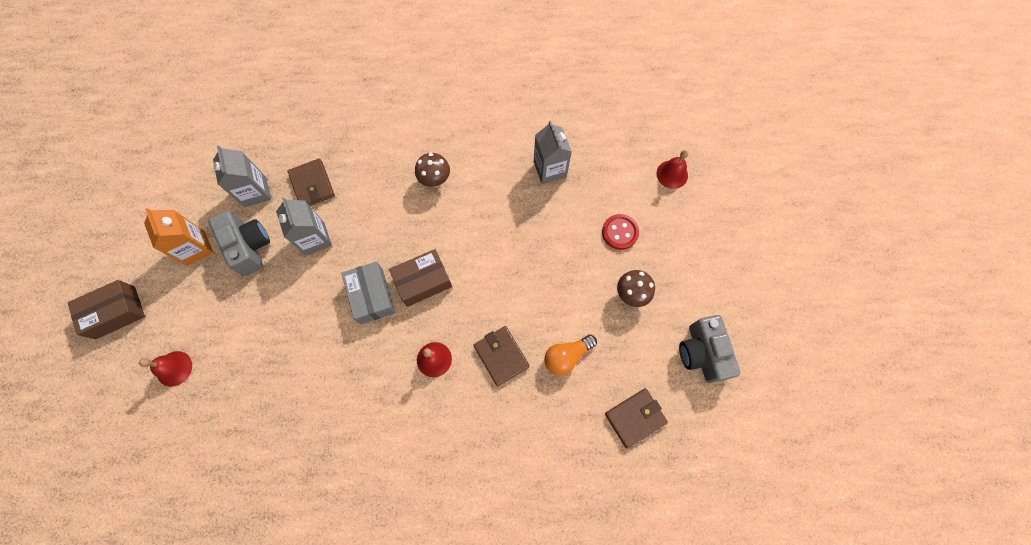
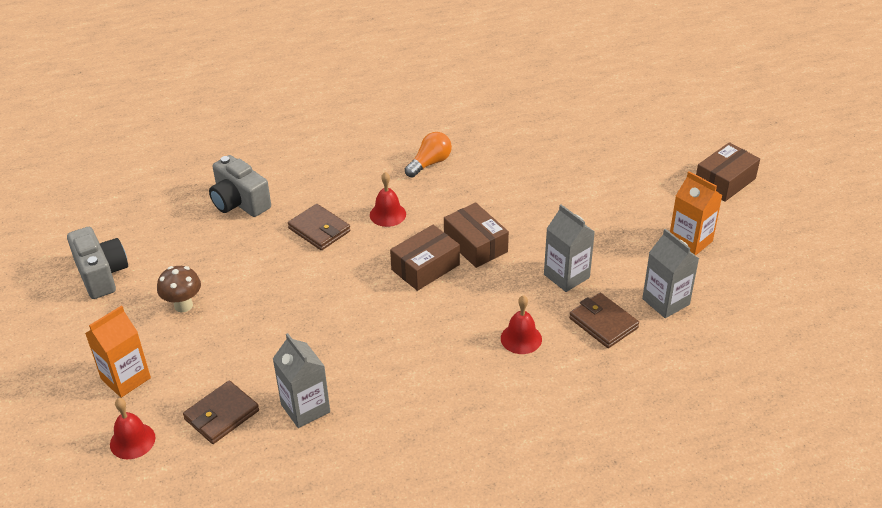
camera: 165 degrees right, 30 degrees down
(174, 368) = (635, 160): red bell -> red bell (521, 338)
(249, 247) = (634, 254): grey camera -> grey camera (239, 202)
(371, 296) = (475, 244): grey box -> brown box
(435, 180) = (453, 361): brown mushroom -> none
(567, 356) = (250, 243): orange light bulb -> orange light bulb (430, 163)
(620, 232) = (201, 360): red button -> none
(635, 418) = (173, 216): brown wallet -> brown wallet (221, 415)
(678, 230) = (126, 378): none -> orange carton

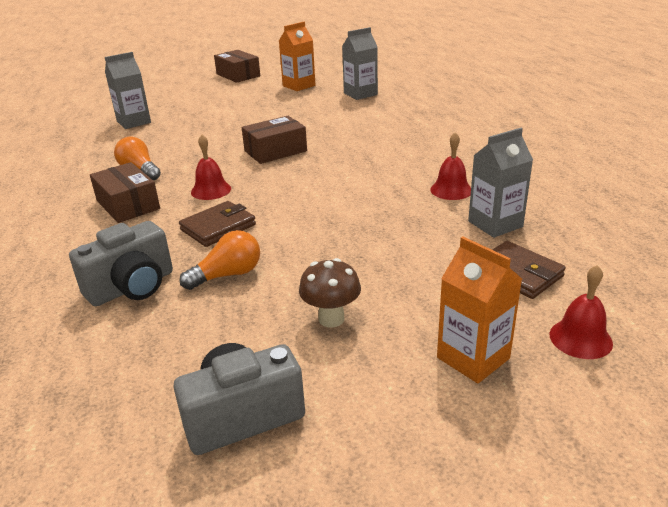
camera: 85 degrees left, 10 degrees down
(247, 246) = (227, 275): none -> orange light bulb
(425, 267) = (300, 171): brown box -> brown box (128, 205)
(521, 338) = (397, 136): red bell -> red bell (451, 190)
(566, 276) = (326, 120): grey carton -> grey carton (134, 122)
(603, 323) = (381, 111): brown wallet -> none

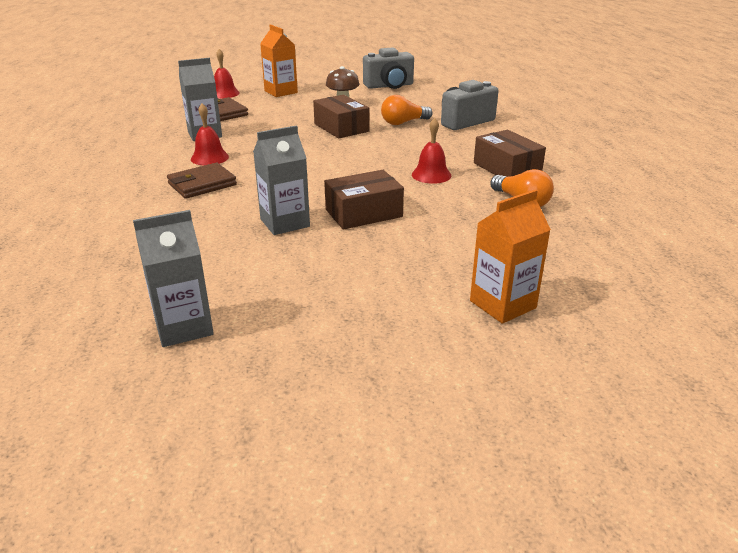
camera: 175 degrees left, 0 degrees up
(134, 122) = (602, 294): grey carton -> grey carton (285, 223)
(218, 227) = (416, 147): brown wallet -> brown wallet (202, 184)
(238, 75) = (449, 478): brown box -> brown box (341, 127)
(299, 86) = (293, 382): orange carton -> orange carton (502, 304)

